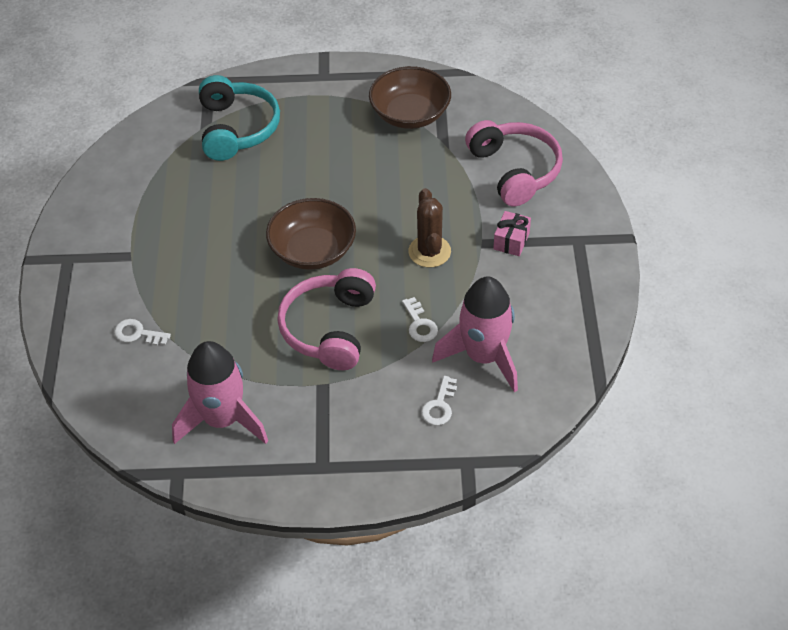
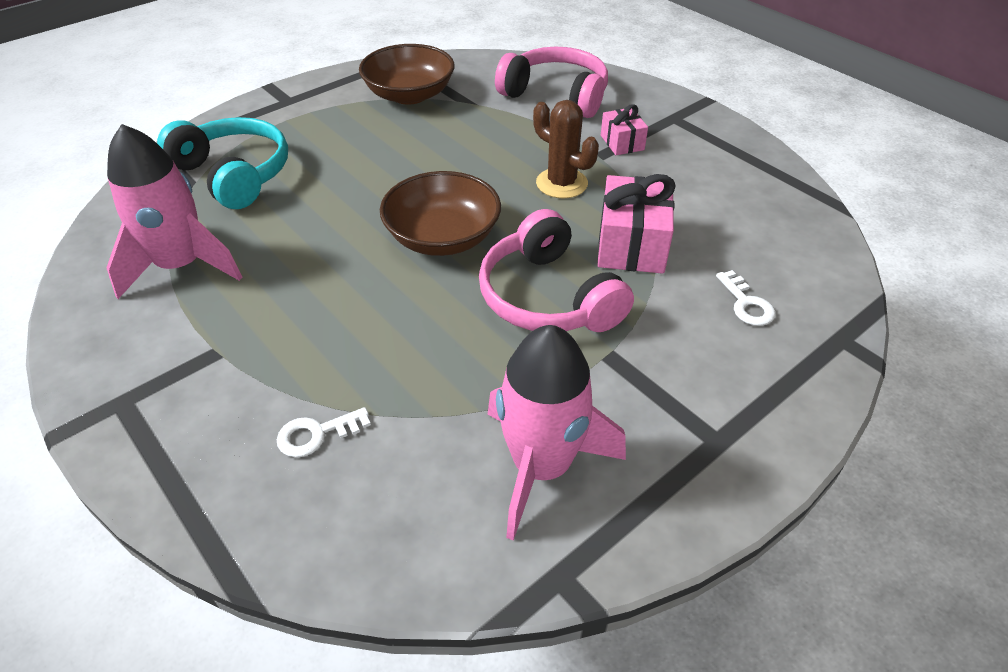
camera: 40 degrees left, 5 degrees down
(419, 324) = (631, 245): white key -> pink gift
(483, 356) = (724, 239): pink rocket -> pink rocket (181, 266)

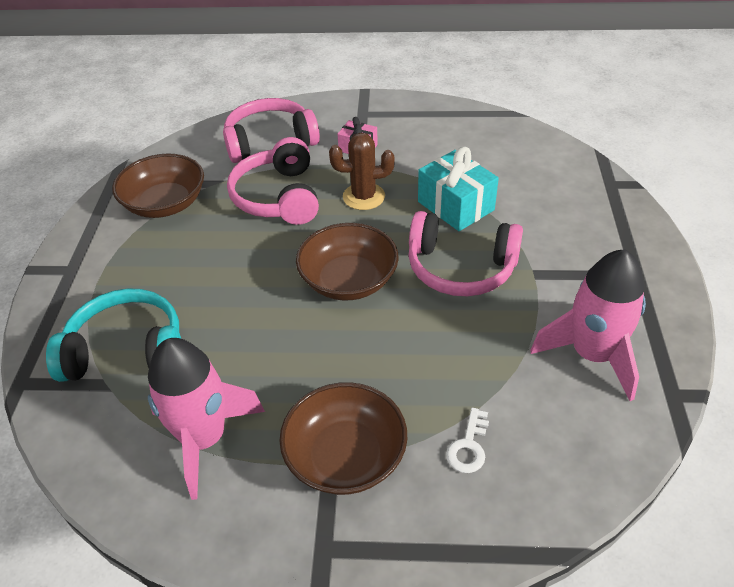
camera: 45 degrees left, 0 degrees up
(232, 356) = (345, 456): none -> brown bowl
(494, 140) = (278, 197): none -> pink headphones
(631, 245) = (455, 206): pink gift -> turquoise gift
(746, 304) = (551, 197): white key -> none

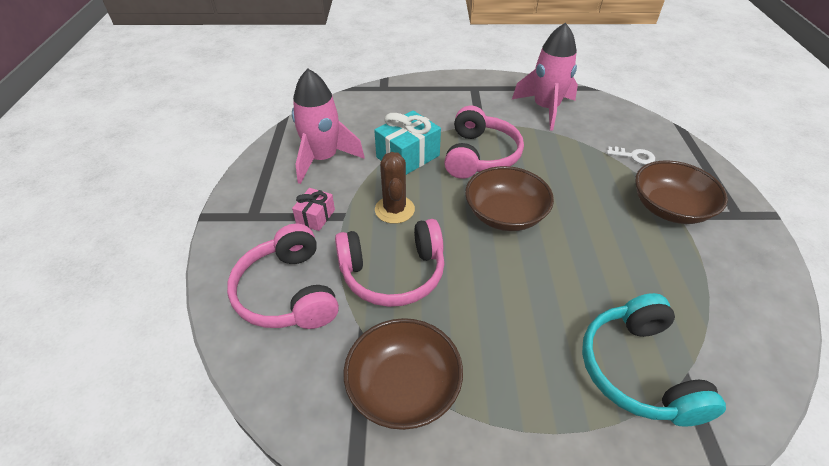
camera: 95 degrees left, 0 degrees up
(204, 438) = (698, 288): pink rocket -> pink rocket (323, 159)

